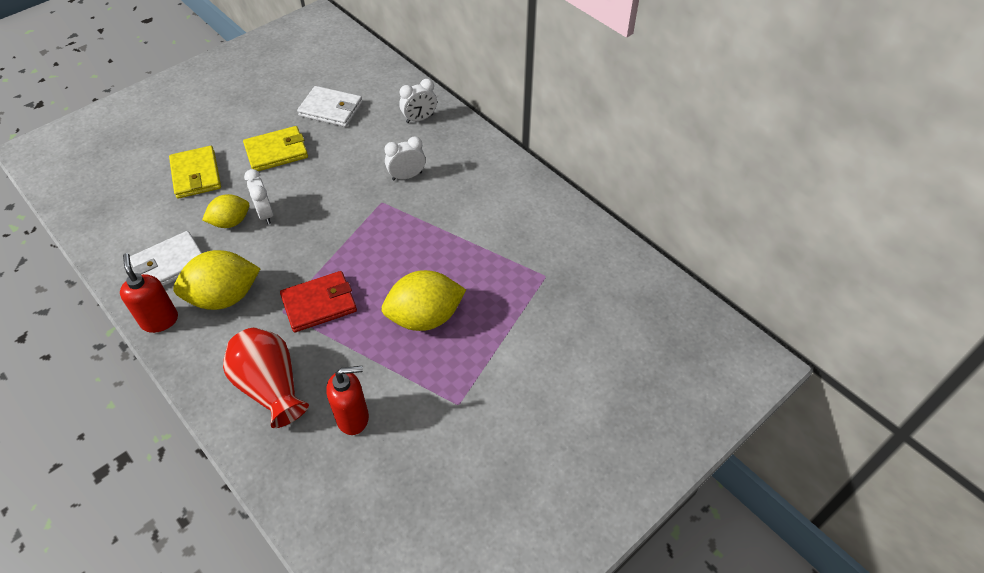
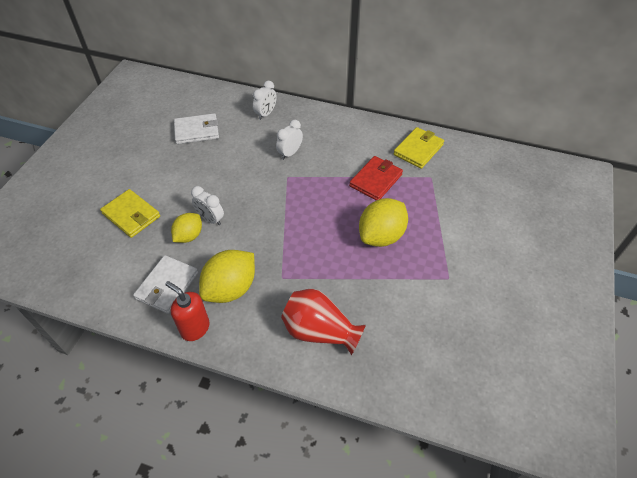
camera: 30 degrees left, 0 degrees up
(276, 152) = (181, 174): yellow wallet -> yellow wallet (418, 150)
(319, 304) = (304, 260): red wallet -> red wallet (376, 180)
(353, 418) = (392, 321): red soap dispenser -> none

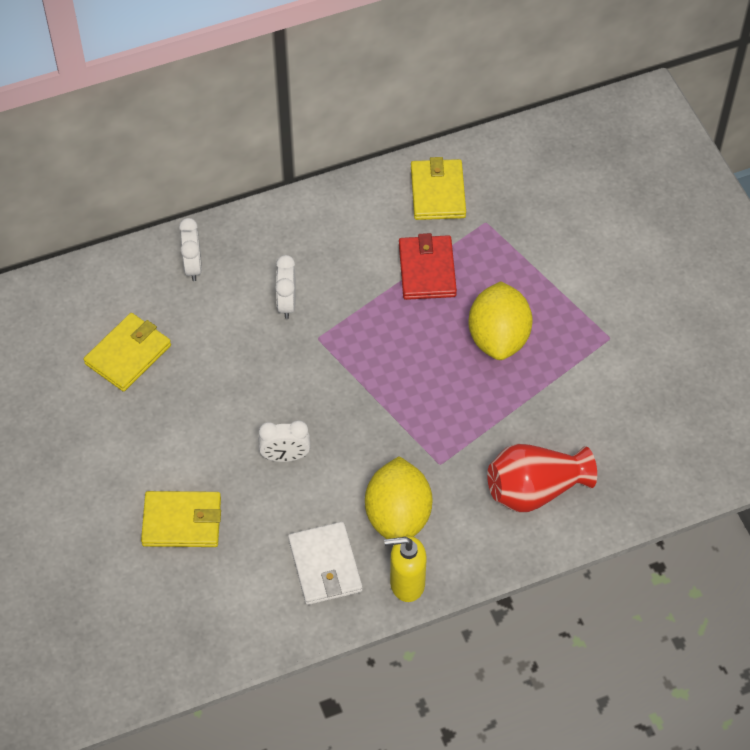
camera: 40 degrees left, 5 degrees up
(189, 236) = (283, 494): yellow lemon -> none
(195, 328) = (406, 583): red soap dispenser -> yellow soap dispenser
(197, 131) = (128, 354): white wallet -> yellow wallet

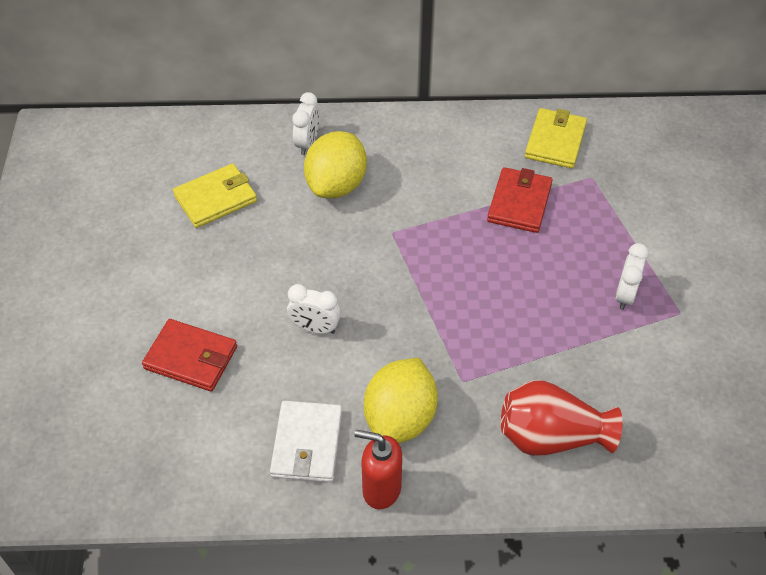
camera: 20 degrees right, 5 degrees down
(182, 522) = (191, 358): yellow wallet -> red wallet
(287, 303) = (377, 195): white clock -> white clock (625, 295)
(406, 583) = (381, 489): yellow soap dispenser -> red soap dispenser
(498, 338) = (566, 281): yellow lemon -> yellow lemon (336, 185)

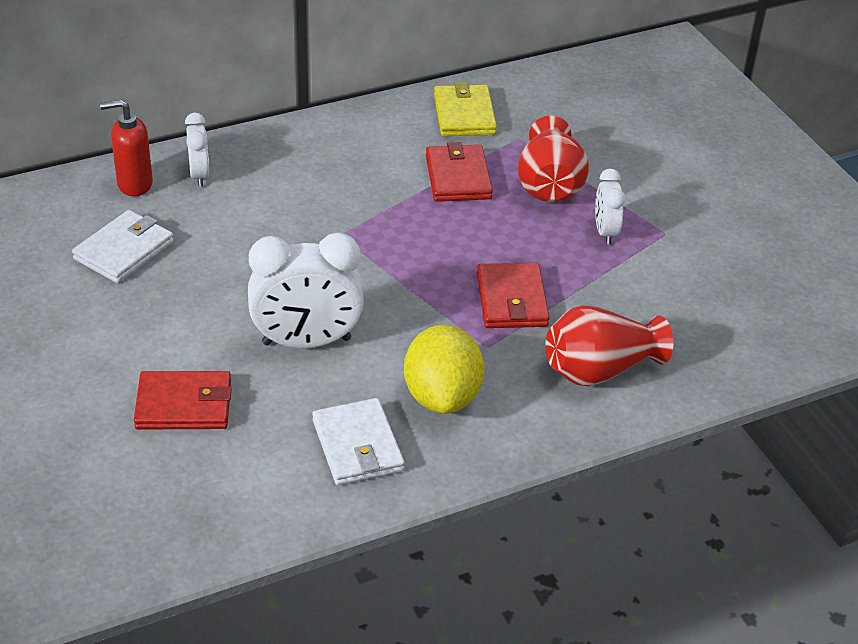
camera: 25 degrees left, 10 degrees down
(216, 198) = (124, 250): yellow wallet -> white wallet
(315, 328) = (306, 341): white clock -> white clock, size x1.87
(336, 185) = (255, 206): yellow lemon -> none
(381, 489) = (457, 462): red soap dispenser -> red soap dispenser (134, 184)
(506, 340) = (511, 300): none -> red wallet
(597, 232) = (549, 184): none -> red vase

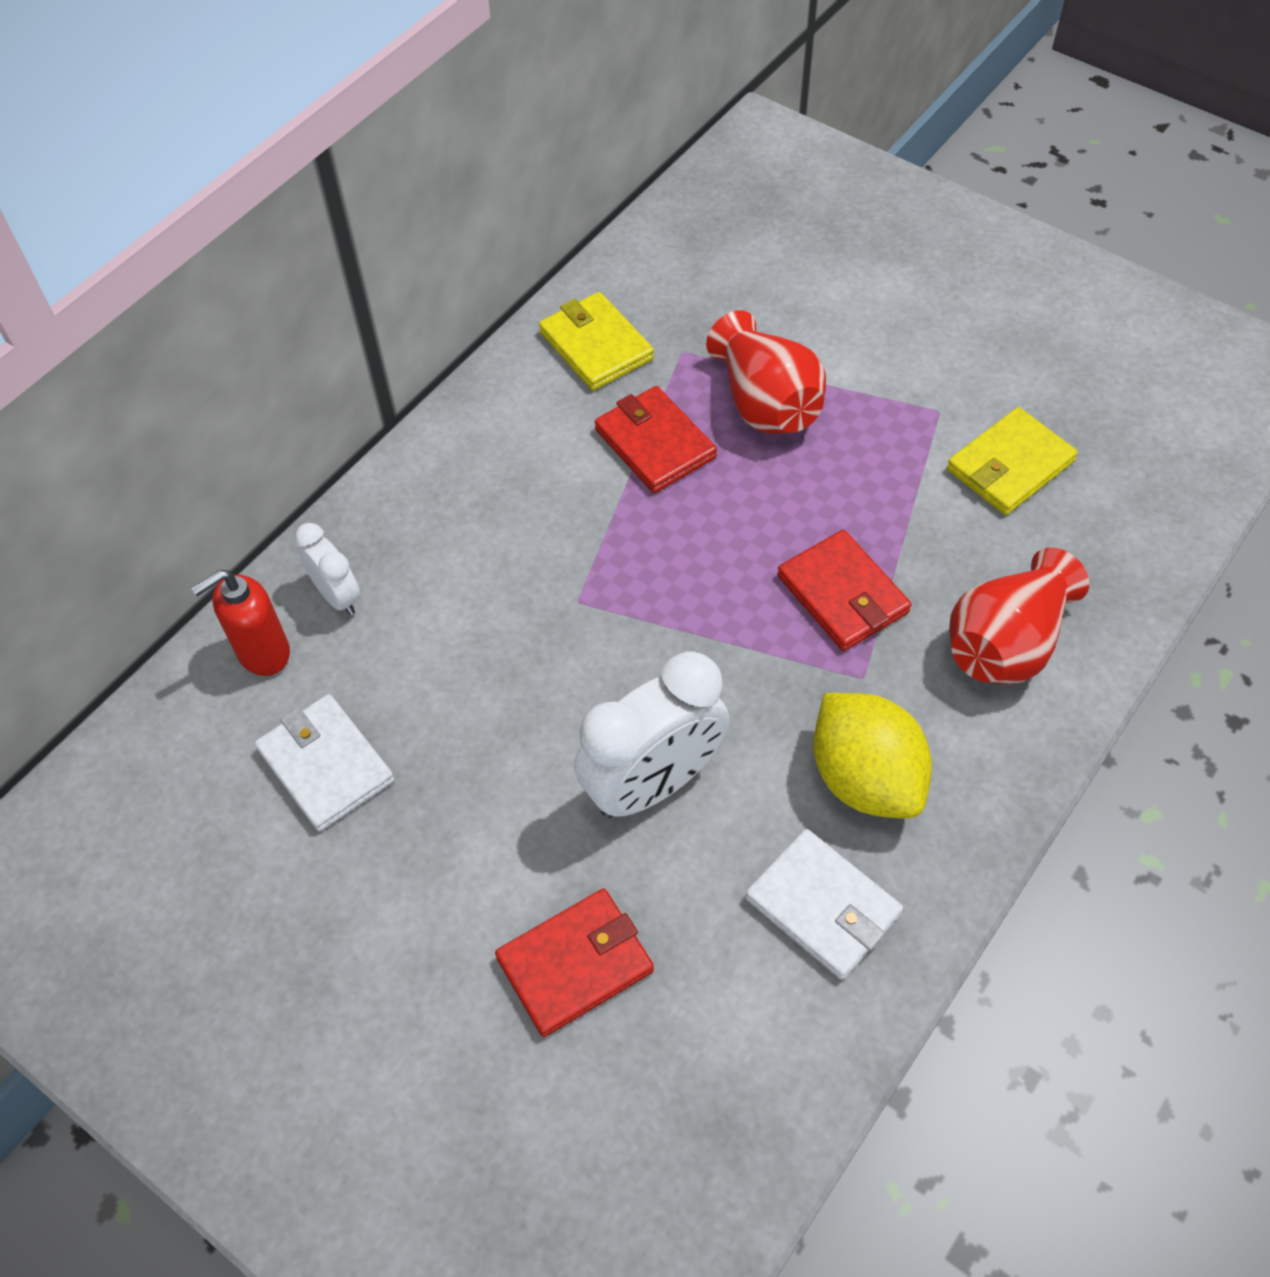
camera: 25 degrees left, 15 degrees up
(124, 250) = (326, 765): white wallet -> white wallet turned 45 degrees counterclockwise
(605, 232) = (874, 441): white clock -> none
(688, 280) = (1009, 465): none -> yellow wallet

